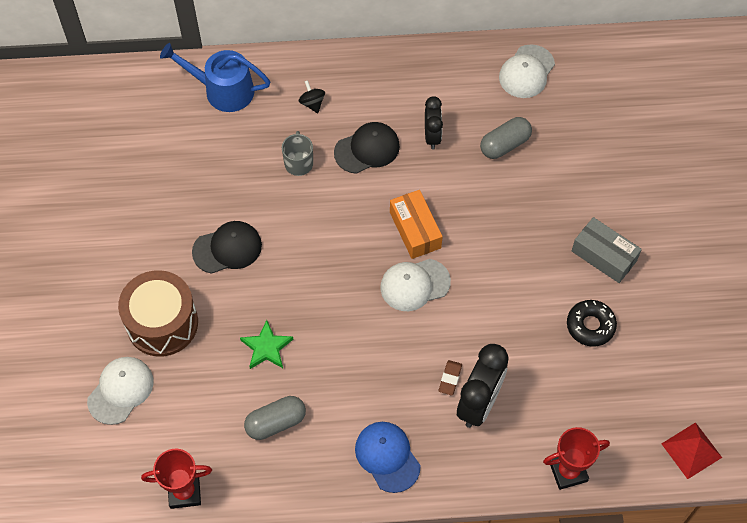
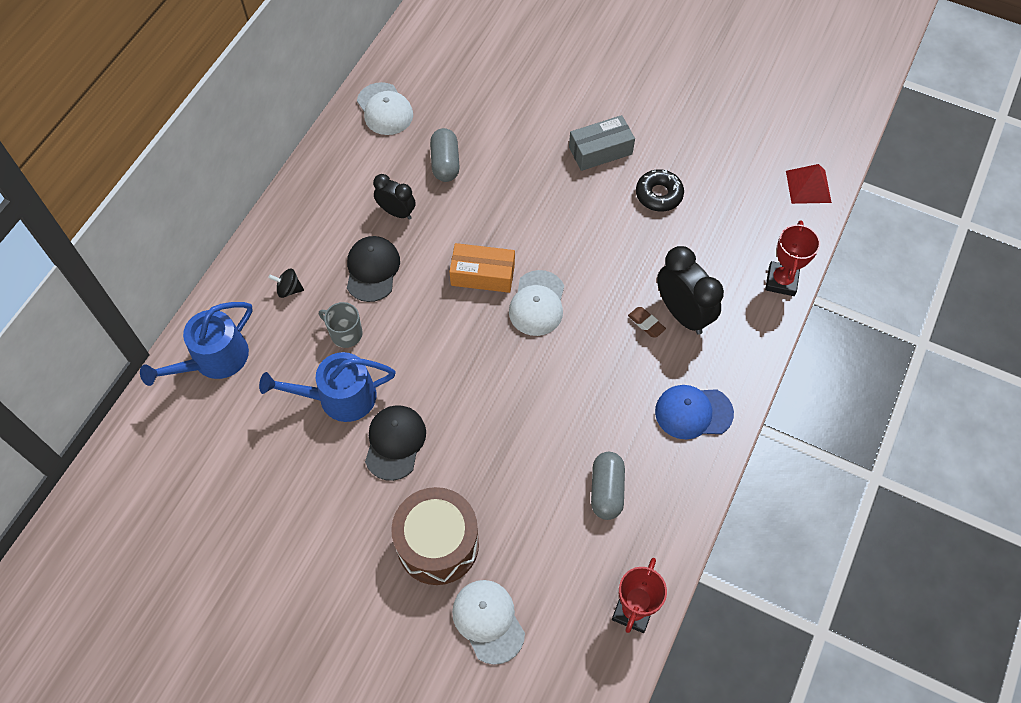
camera: 60 degrees left, 0 degrees up
(242, 190) = (339, 397): none -> blue watering can
(266, 347) = (524, 460): green star -> none

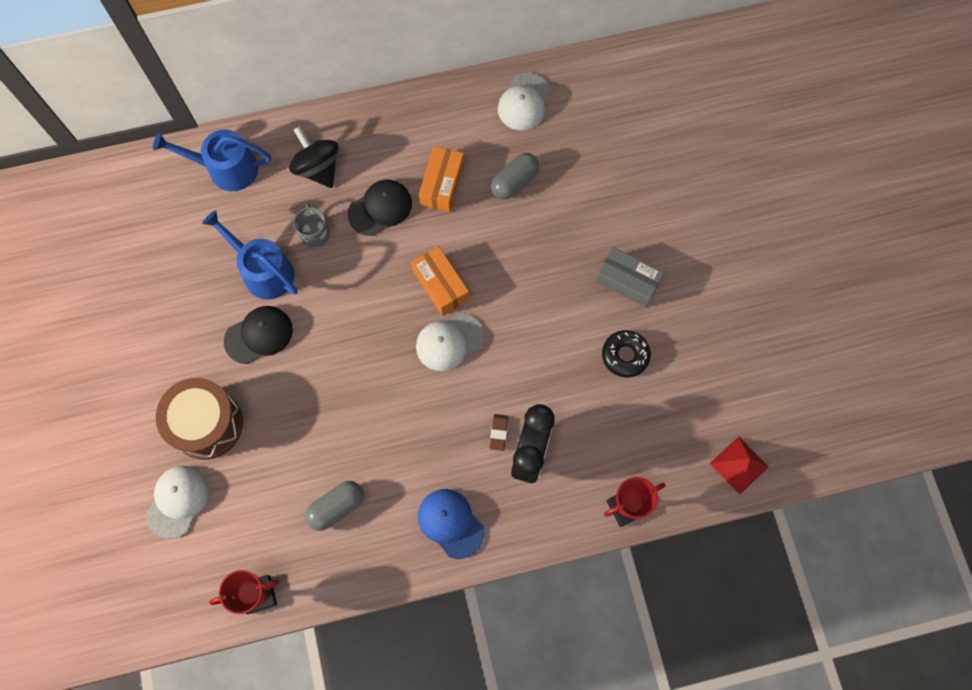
camera: 50 degrees right, 10 degrees up
(289, 289) = (318, 168): black spinning top -> black spinning top, size x1.94
(397, 212) = (442, 184): black clock -> orange box

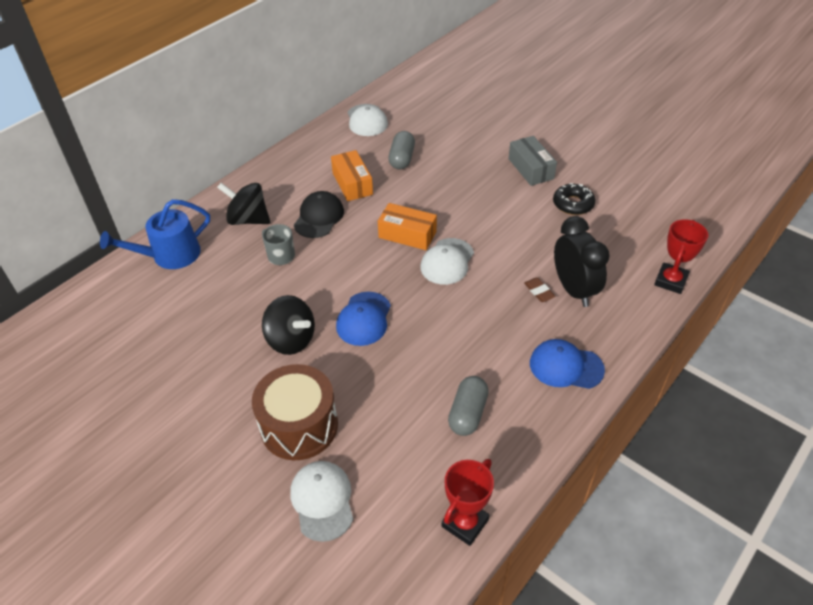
camera: 35 degrees left, 25 degrees down
(259, 335) = (291, 340): black cap -> black spinning top
(263, 271) = (258, 298): blue watering can -> none
(331, 355) = (364, 319): none -> blue cap
(627, 281) = (530, 169): grey box -> grey box turned 75 degrees clockwise
(739, 465) = (708, 218): red pyramid -> none

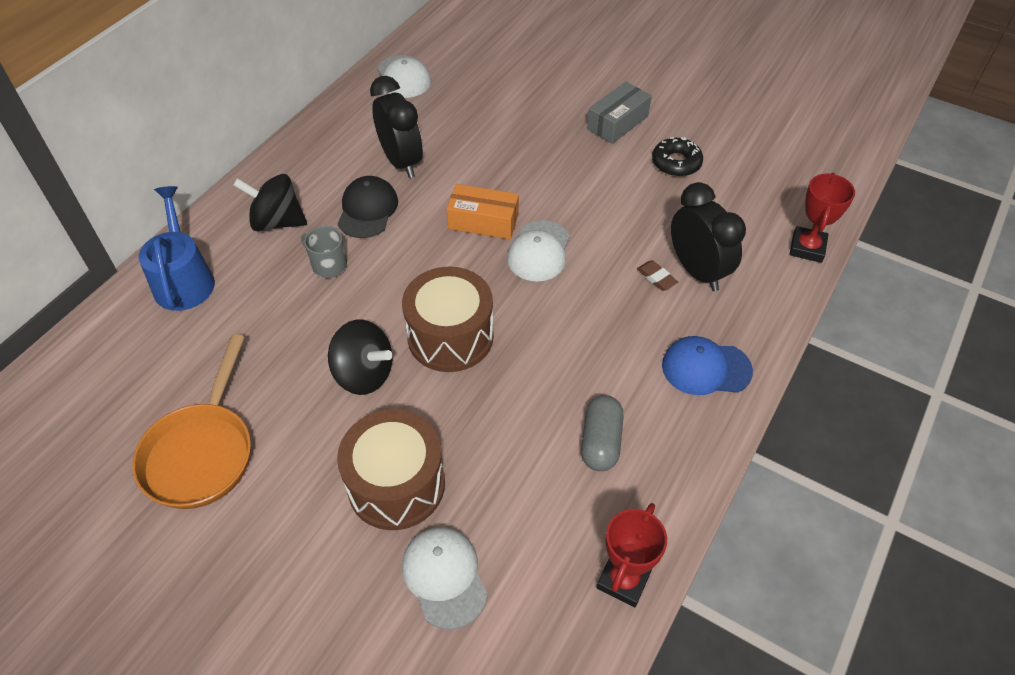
camera: 10 degrees left, 5 degrees up
(157, 383) = (202, 452): none -> orange pan
(170, 255) = (184, 280): blue watering can -> blue watering can turned 120 degrees clockwise
(352, 183) = (401, 162): orange box -> black clock
(364, 319) = (450, 336): blue cap -> brown drum
(402, 159) = (457, 124): grey capsule -> none
(530, 169) = (617, 122): grey box -> grey box turned 75 degrees clockwise

